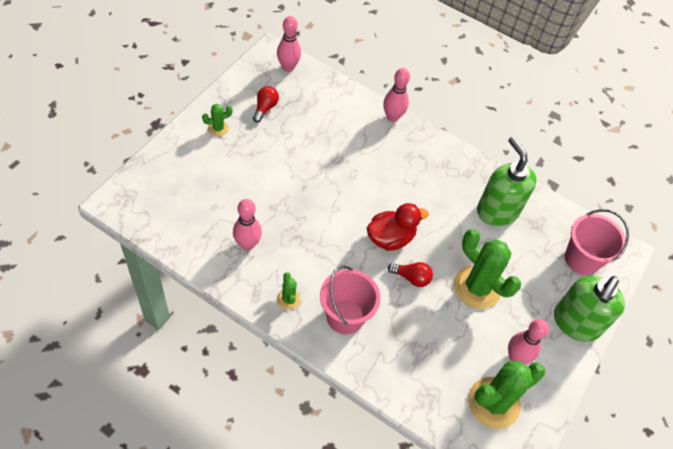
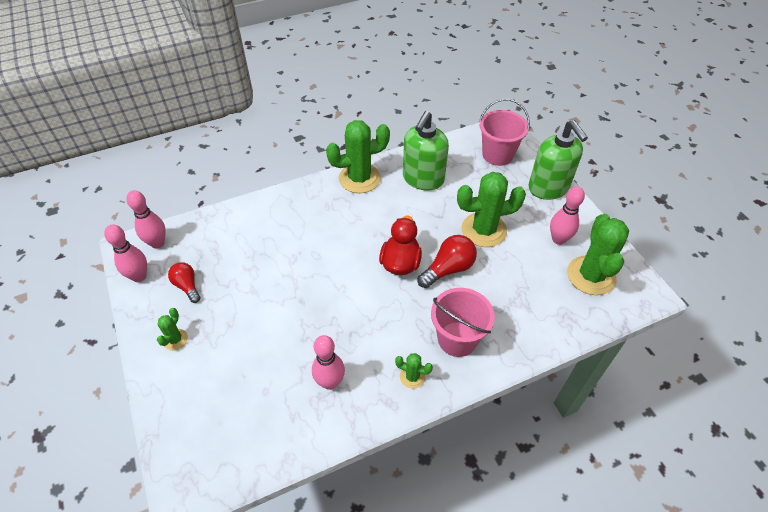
camera: 50 degrees left, 5 degrees down
(392, 117) = (281, 196): pink bowling pin -> pink bowling pin (139, 276)
(411, 278) = (448, 269): red light bulb -> red light bulb, size x1.52
(457, 162) = (359, 178): none -> green cactus
(497, 211) = (423, 179): green soap dispenser -> green soap dispenser turned 75 degrees counterclockwise

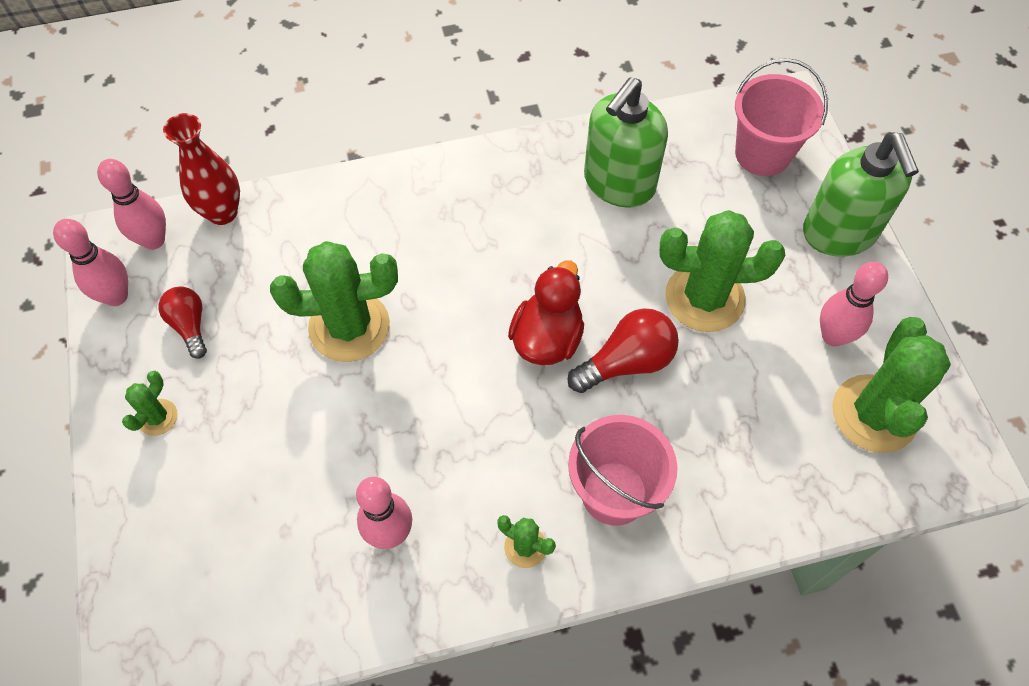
camera: 10 degrees right, 10 degrees up
(197, 223) = (222, 212): none -> red vase
(359, 178) = (508, 166): green cactus -> green cactus (349, 326)

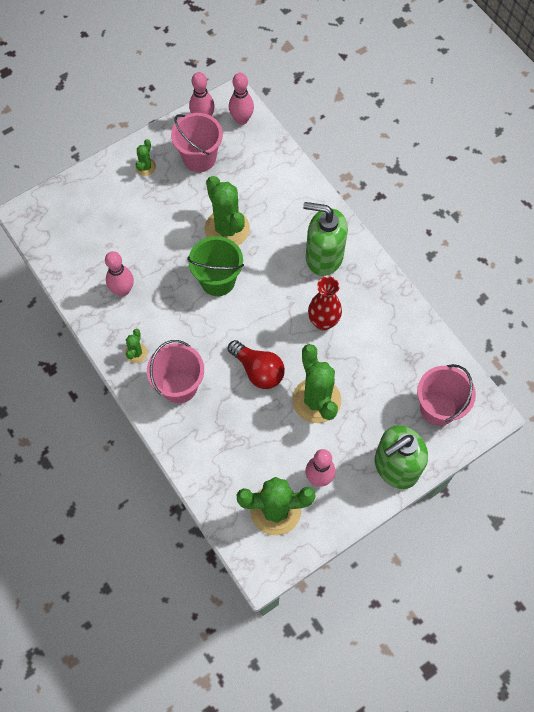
camera: 70 degrees right, 5 degrees up
(157, 417) = (146, 167): green cactus -> green cactus turned 75 degrees counterclockwise
(190, 326) = (199, 158): red light bulb -> pink bucket
(222, 212) = (271, 142): red vase -> red vase (323, 322)
(439, 371) = (217, 280): none -> green bucket
(547, 338) = (257, 326): red duck -> none
(618, 183) = (378, 332): green soap dispenser -> green soap dispenser (323, 257)

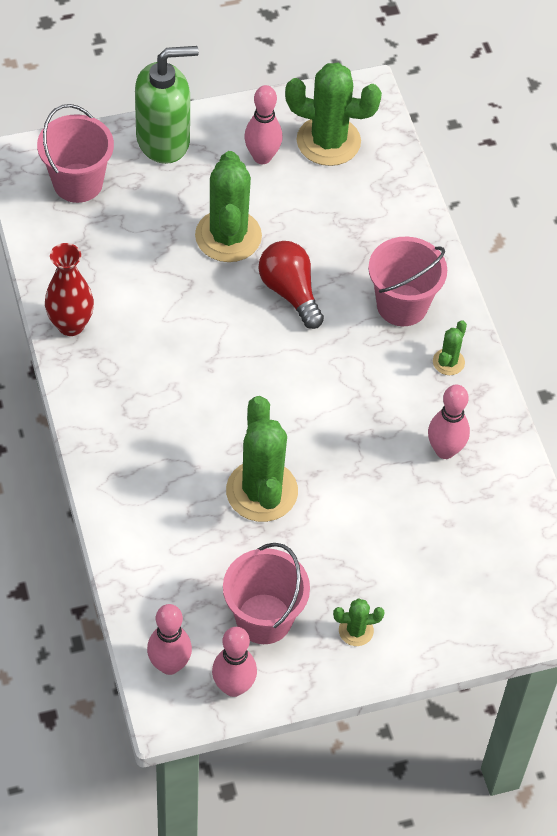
camera: 165 degrees left, 10 degrees down
(146, 167) = (356, 630): green cactus -> green cactus turned 45 degrees clockwise
(217, 280) = (302, 422): green bucket -> none
(323, 257) = (136, 407): green soap dispenser -> none
(323, 322) = (177, 323): red vase -> red vase (71, 325)

